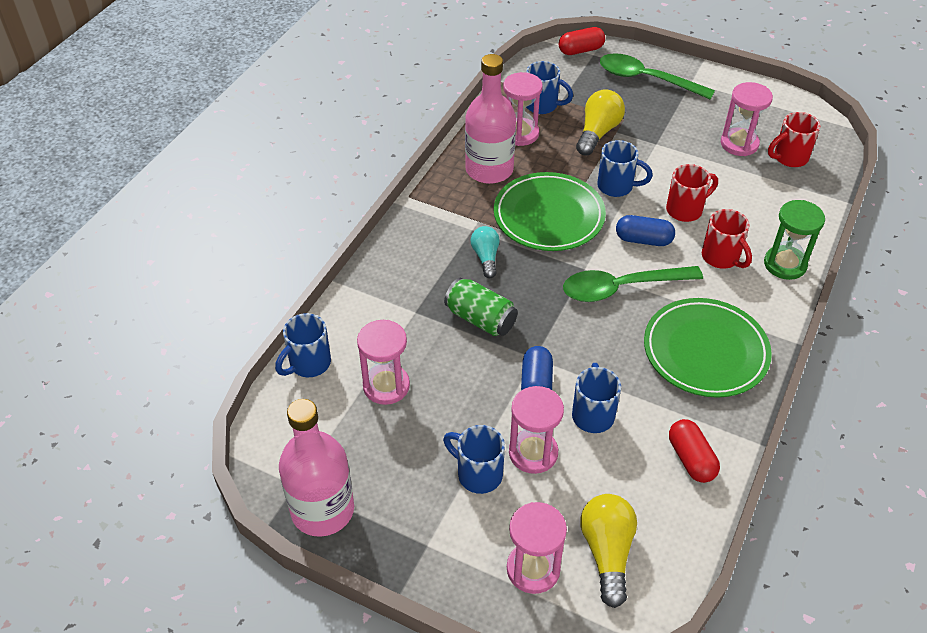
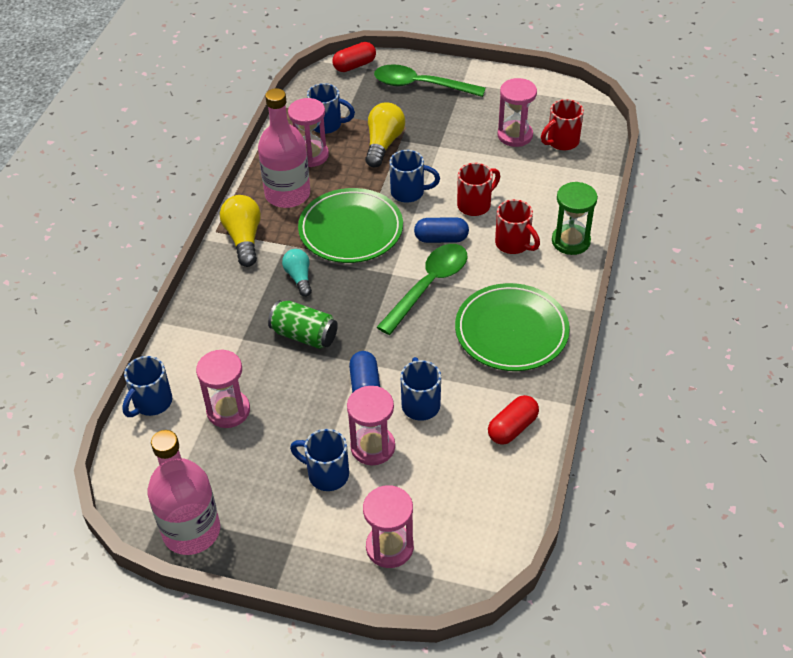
camera: 10 degrees left, 0 degrees up
(607, 552) = (452, 521): yellow light bulb -> yellow light bulb (244, 238)
(622, 288) = (428, 286): green spoon -> green spoon turned 150 degrees clockwise
(691, 459) = (512, 428): red capsule -> red capsule turned 75 degrees clockwise

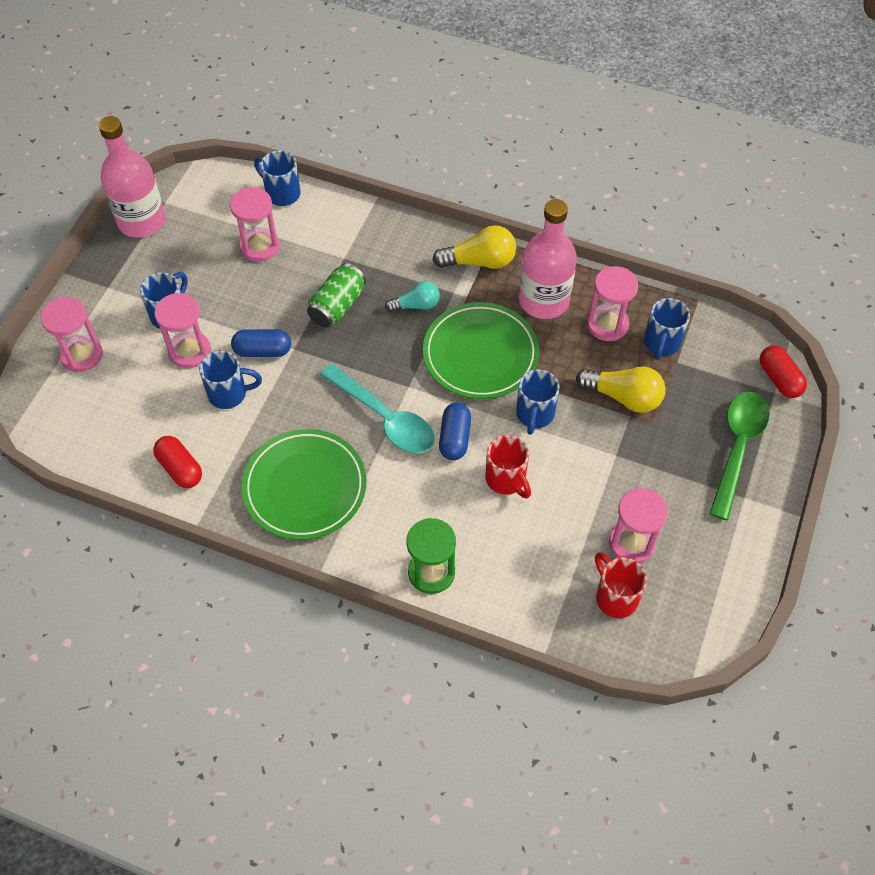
camera: 95 degrees right, 10 degrees up
(428, 286) = (384, 418): green spoon -> turquoise spoon
(513, 244) = (435, 510): red mug -> none

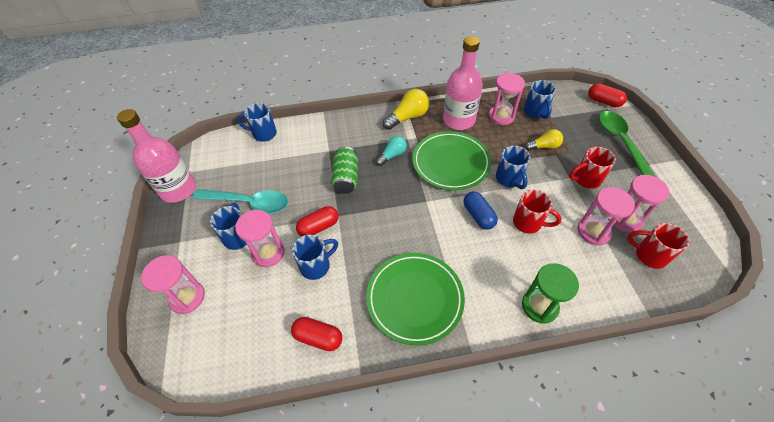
camera: 30 degrees left, 5 degrees down
(259, 246) = (271, 168): pink hourglass -> pink hourglass (593, 232)
(263, 350) = (319, 227): blue capsule -> red capsule
(384, 418) = (428, 226): turquoise spoon -> turquoise spoon (248, 203)
(623, 397) = (544, 146): yellow light bulb -> yellow light bulb, size x0.65
(634, 469) = (586, 179): none -> red mug

